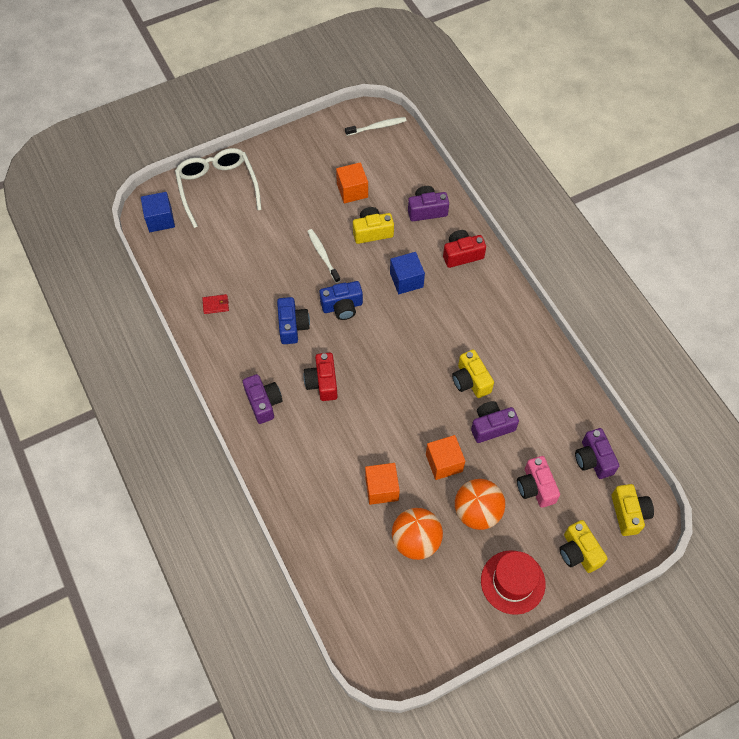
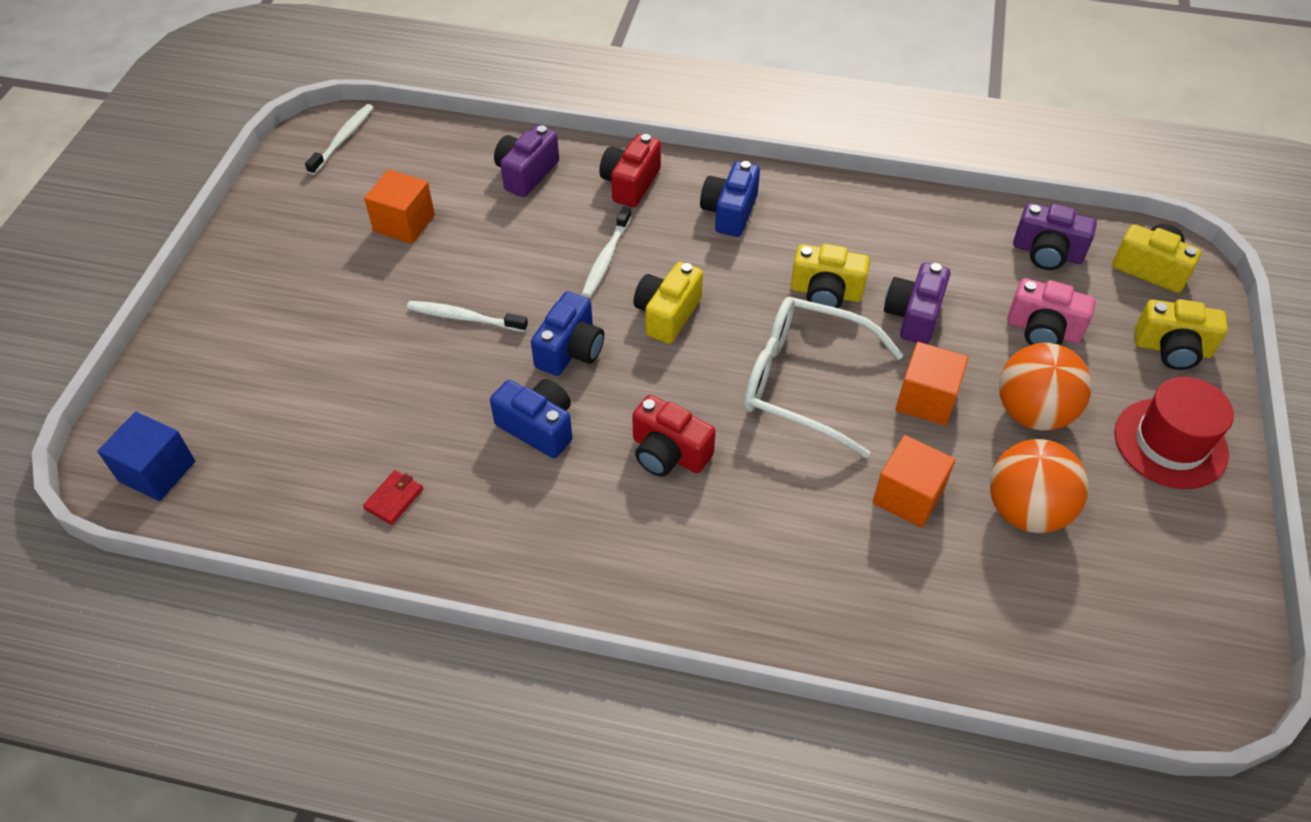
camera: 50 degrees left, 10 degrees down
(217, 187) = (200, 363): white glasses -> white glasses (803, 382)
(263, 403) = (629, 549): purple camera -> none
(372, 232) = (492, 244): yellow camera -> yellow camera (667, 314)
(406, 280) = (606, 258): blue cube -> white toothbrush
(484, 307) = (729, 212): none -> blue camera

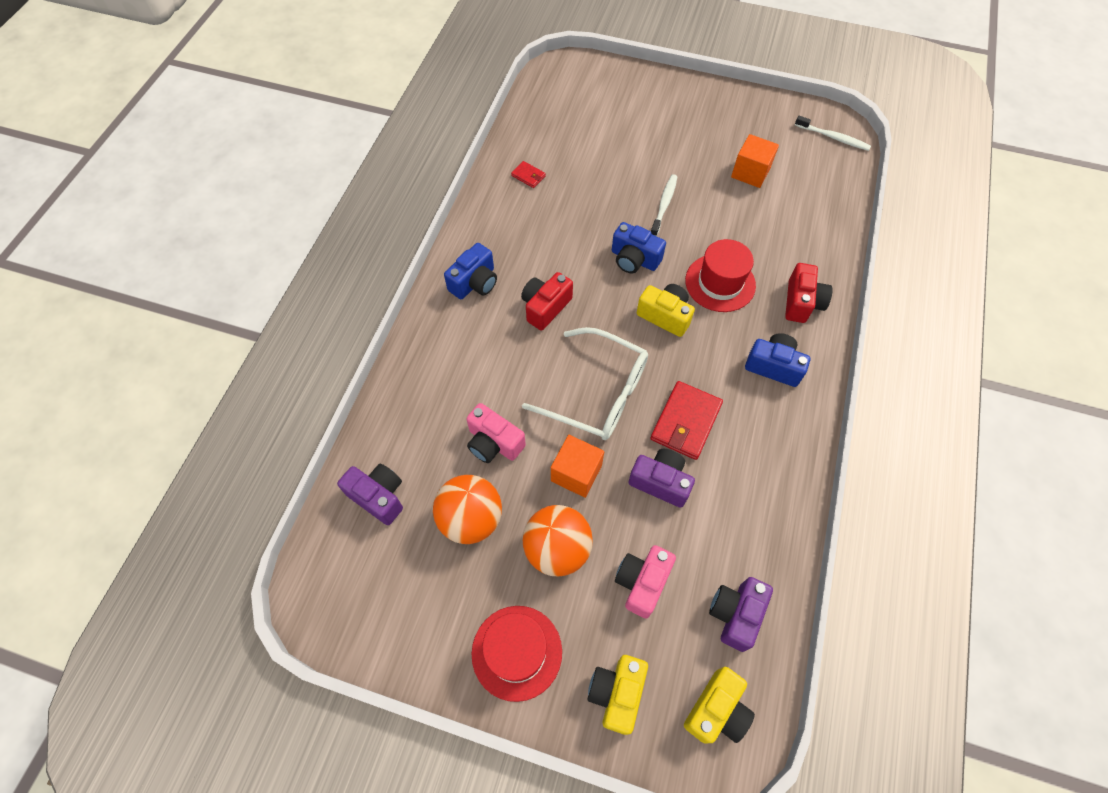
camera: 95 degrees right, 10 degrees up
(157, 471) = (558, 82): blue cube -> none
(526, 174) = (807, 239): purple camera -> purple camera (378, 496)
(538, 427) = (572, 241): blue camera -> blue camera (474, 282)
(606, 258) = (720, 283): white toothbrush -> red hat
(630, 183) = (801, 302): red camera -> red camera turned 75 degrees clockwise
(803, 382) = (598, 393): white glasses -> white glasses turned 90 degrees clockwise
(826, 293) = (685, 422): yellow camera -> red wallet
(908, 496) = (494, 443): orange cube -> pink camera

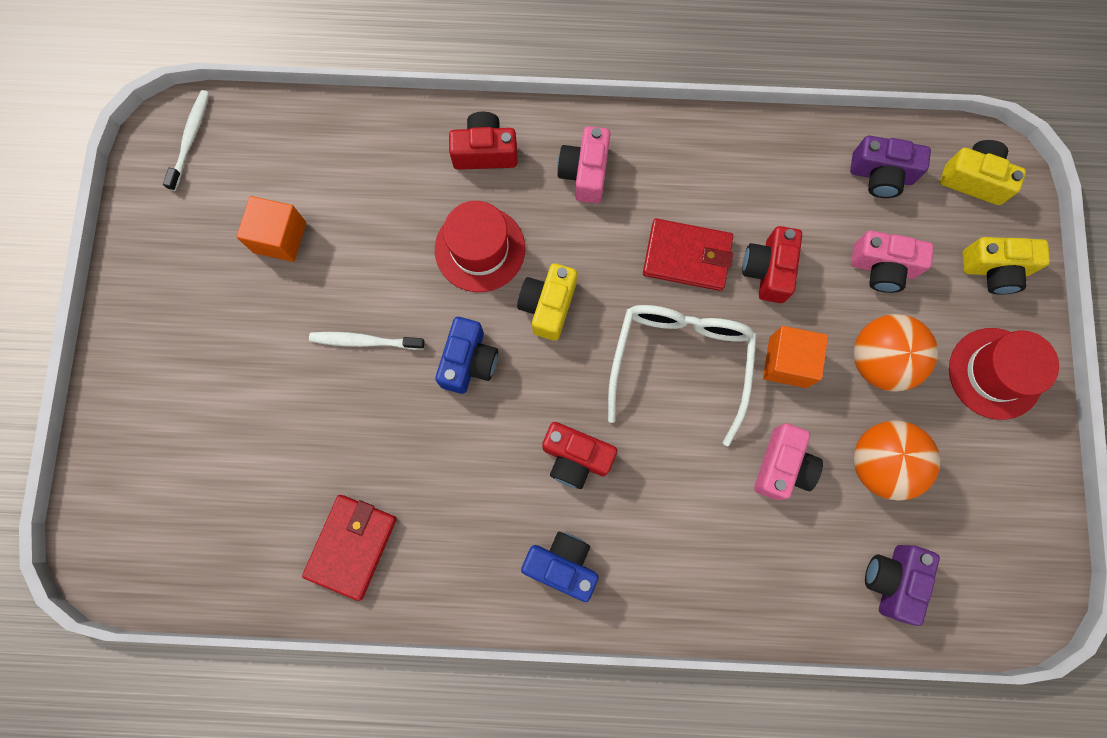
camera: 105 degrees left, 15 degrees up
(528, 176) = (351, 546): red wallet -> red wallet, size x2.01
(660, 482) = (768, 270): purple camera -> red camera
(773, 366) = (585, 173): blue camera -> pink camera

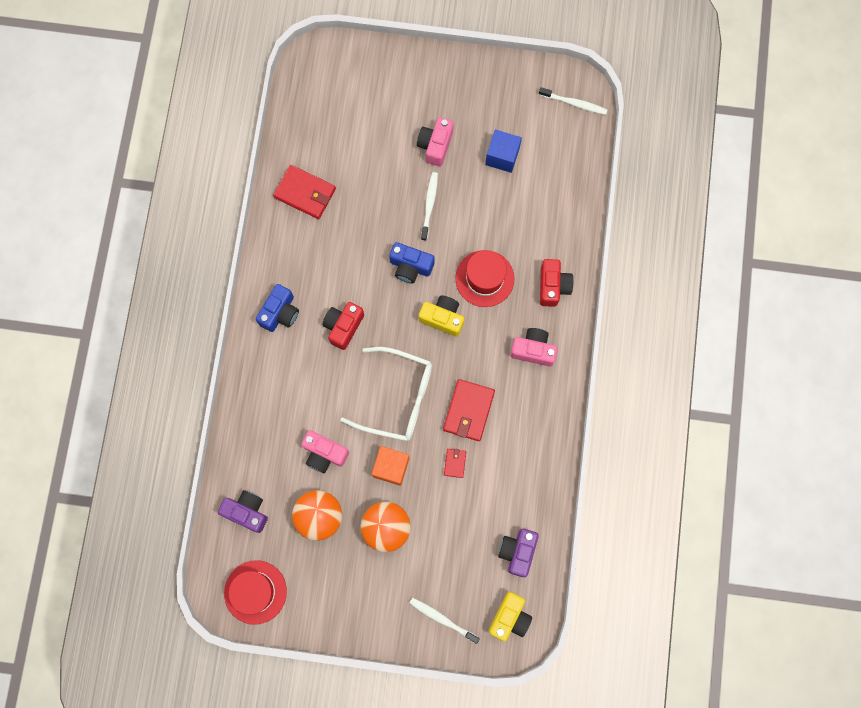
camera: 95 degrees right, 0 degrees up
(280, 237) = (502, 156): orange cube -> blue cube
(768, 270) = (455, 463): red camera -> red wallet
(882, 267) = (450, 541): pink camera -> pink camera (435, 145)
(994, 270) = (442, 619): yellow camera -> white toothbrush
(995, 373) = (370, 604): red hat -> red hat (255, 592)

